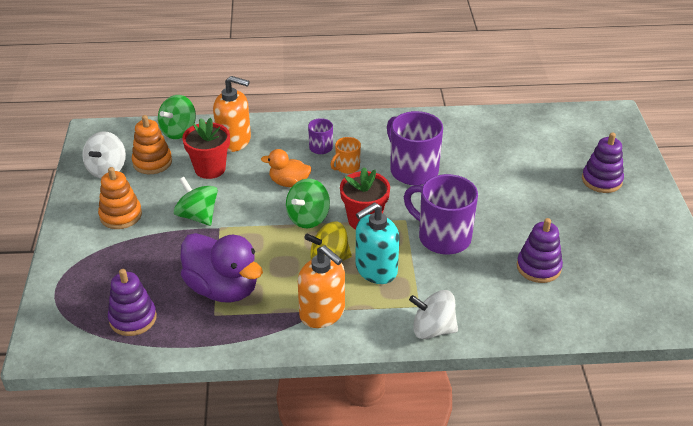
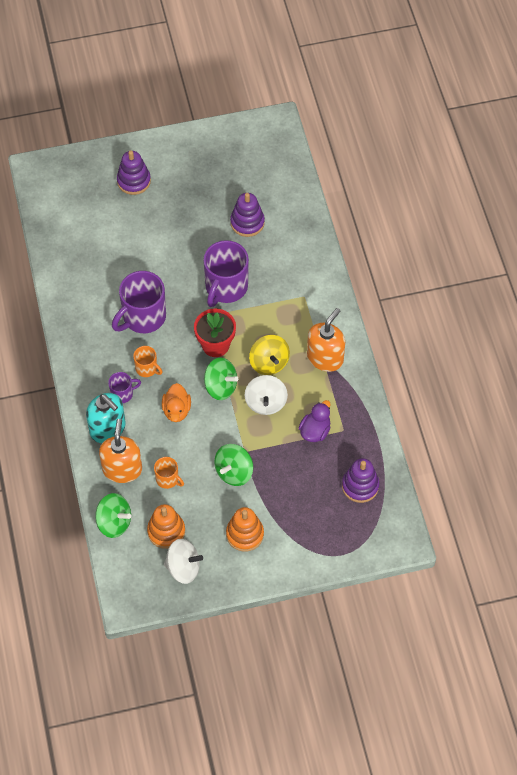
camera: 100 degrees left, 20 degrees up
(210, 169) = (168, 479): red flower pot -> orange mug
(223, 288) = (315, 431): purple duck -> purple duck, size x0.56
(376, 269) = (272, 329): turquoise soap dispenser -> turquoise soap dispenser (108, 429)
(432, 329) = (325, 285): white spinning top -> white spinning top (266, 402)

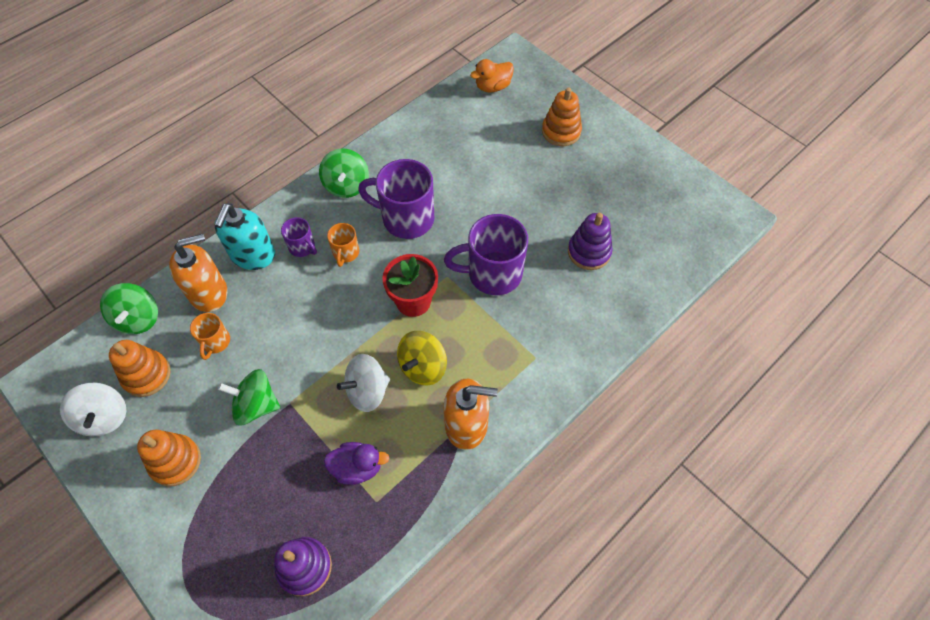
camera: 60 degrees right, 0 degrees up
(134, 181) = (561, 131): purple stacking toy -> orange stacking toy
(176, 410) = (308, 306): orange duck -> orange duck (493, 87)
(220, 387) = (362, 333): green spinning top -> green spinning top (347, 185)

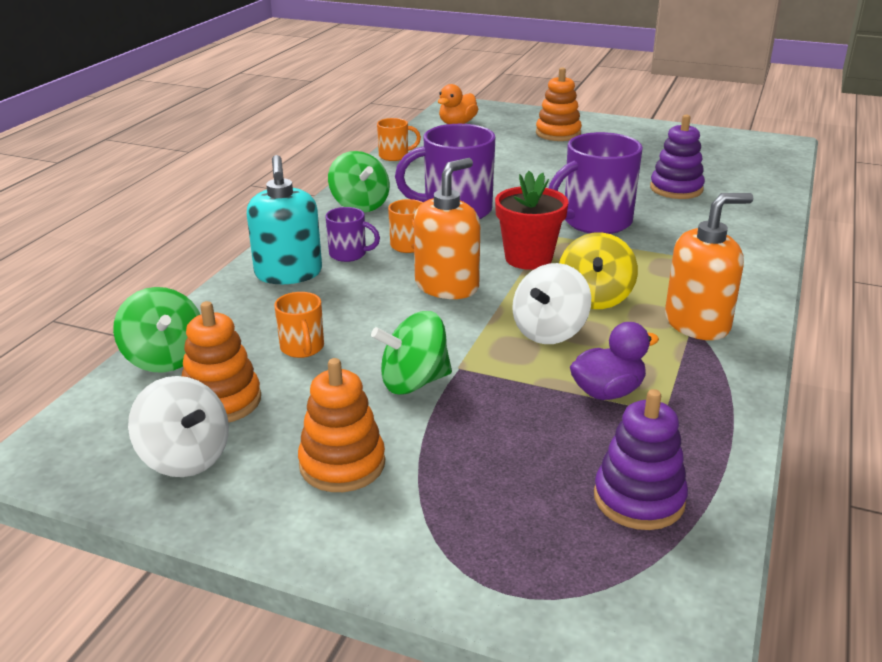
camera: 25 degrees left, 30 degrees down
(209, 293) = (254, 313): orange soap dispenser -> orange soap dispenser (447, 286)
(413, 122) = (395, 156): none -> orange mug

